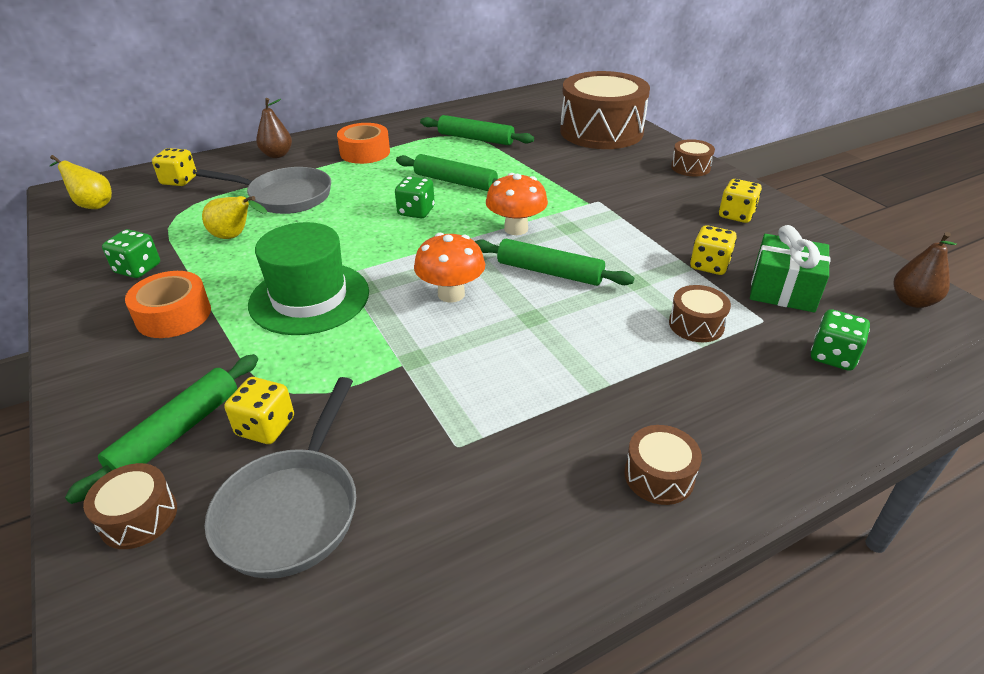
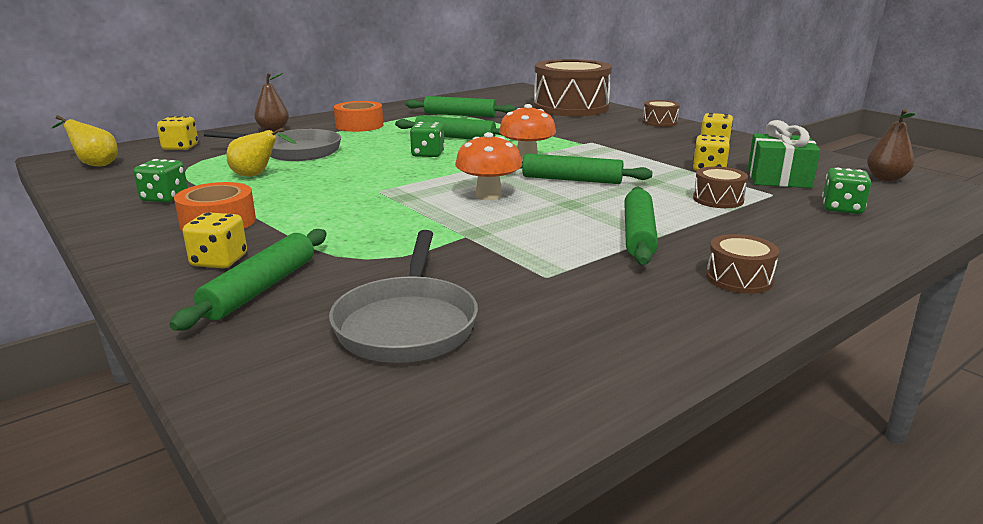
camera: 10 degrees left, 15 degrees down
(139, 517) = (248, 341): brown drum -> none
(265, 427) = (351, 279): yellow dice -> yellow dice (219, 261)
(309, 298) = (352, 205): green hat -> none
(582, 382) = (639, 235): none -> green rolling pin

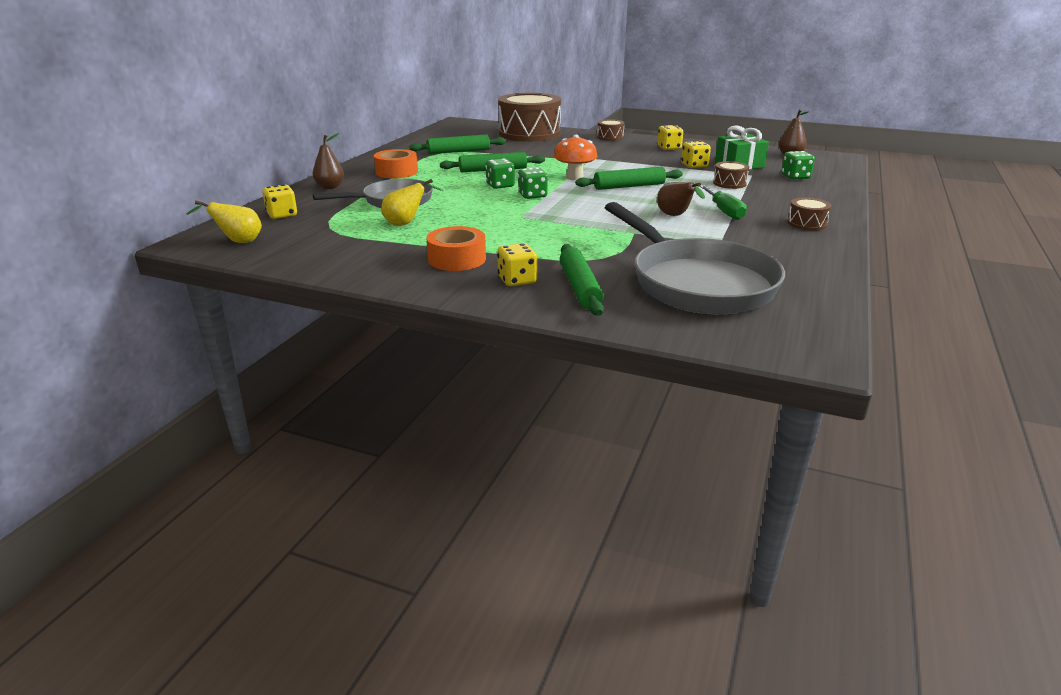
camera: 30 degrees left, 5 degrees up
(165, 198) = (373, 253): green dice -> green dice (532, 195)
(407, 324) = (697, 283): grey pan -> grey pan, size x1.58
(488, 196) = (599, 206): orange mushroom -> none
(559, 227) = (676, 216): none -> brown pear
(639, 235) = (724, 211): green rolling pin -> green screwdriver

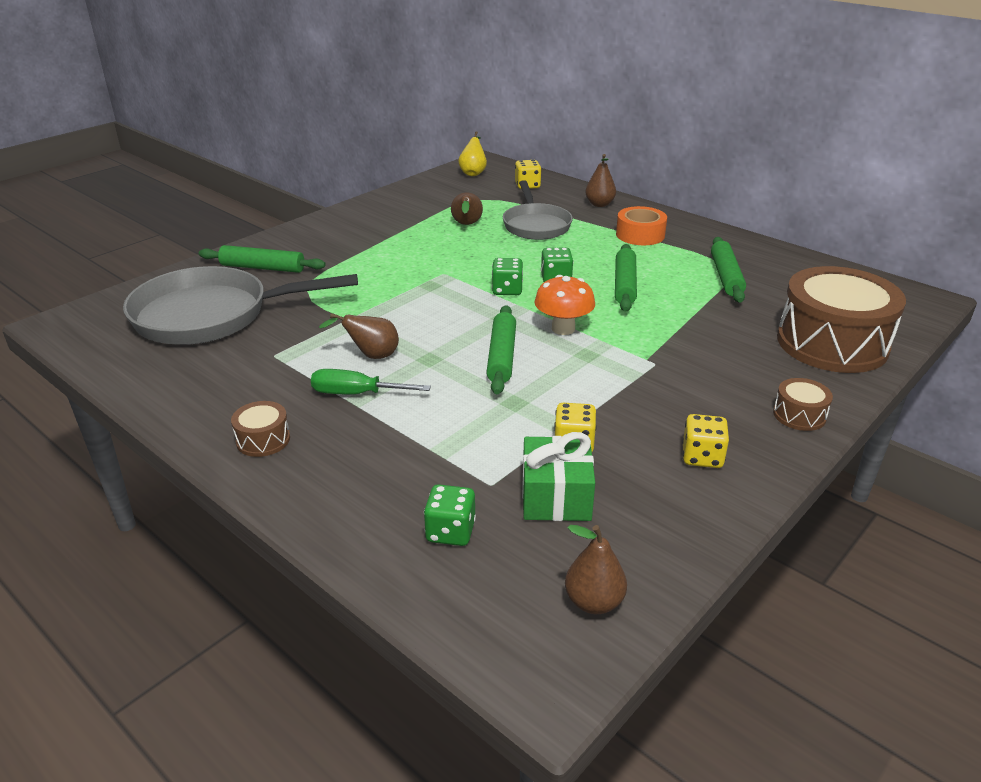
camera: 110 degrees right, 5 degrees up
(406, 223) = (466, 225): yellow pear -> brown pear
(457, 259) = (366, 234): orange tape -> none
(517, 280) = (302, 248): yellow dice -> none
(729, 183) = (461, 443): brown drum -> none

